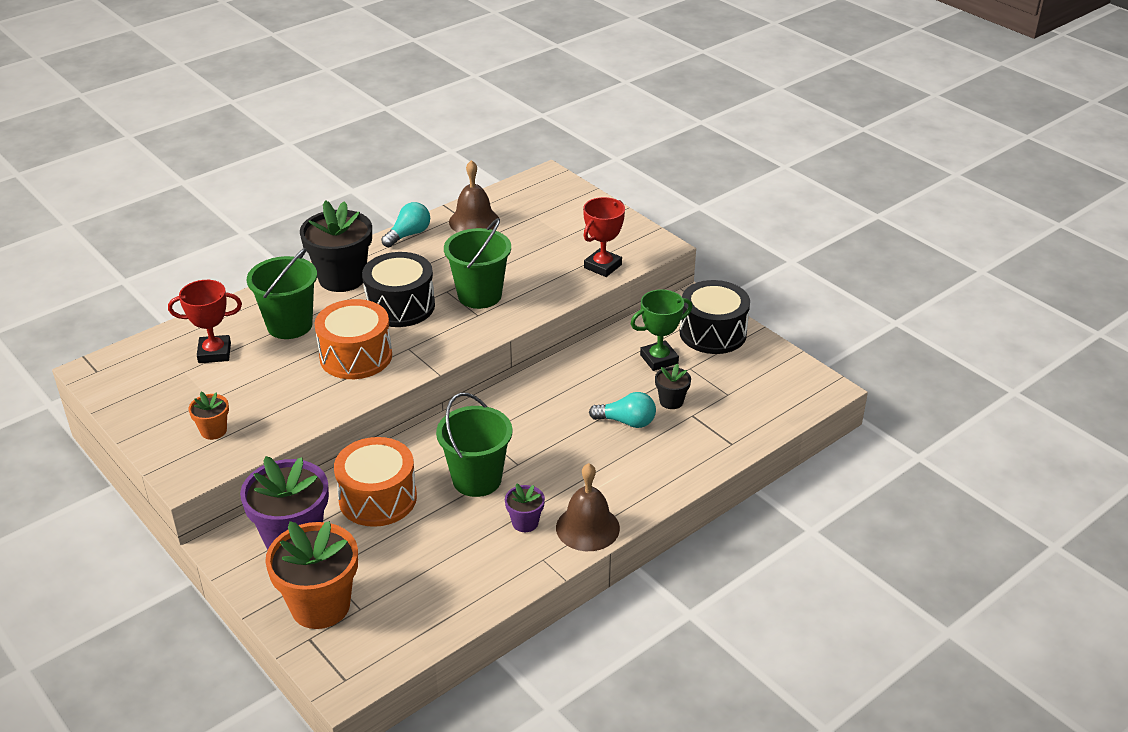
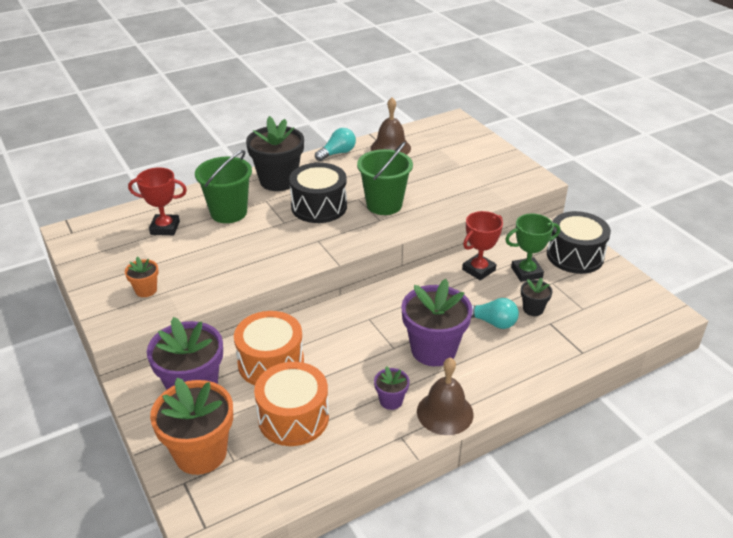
camera: 10 degrees right, 0 degrees up
(356, 356) = (274, 242): orange drum -> orange drum (293, 417)
(477, 479) = (357, 357): green bucket -> none
(564, 461) = (433, 350): none -> purple flower pot
(602, 266) = (488, 191): red trophy -> red trophy (478, 270)

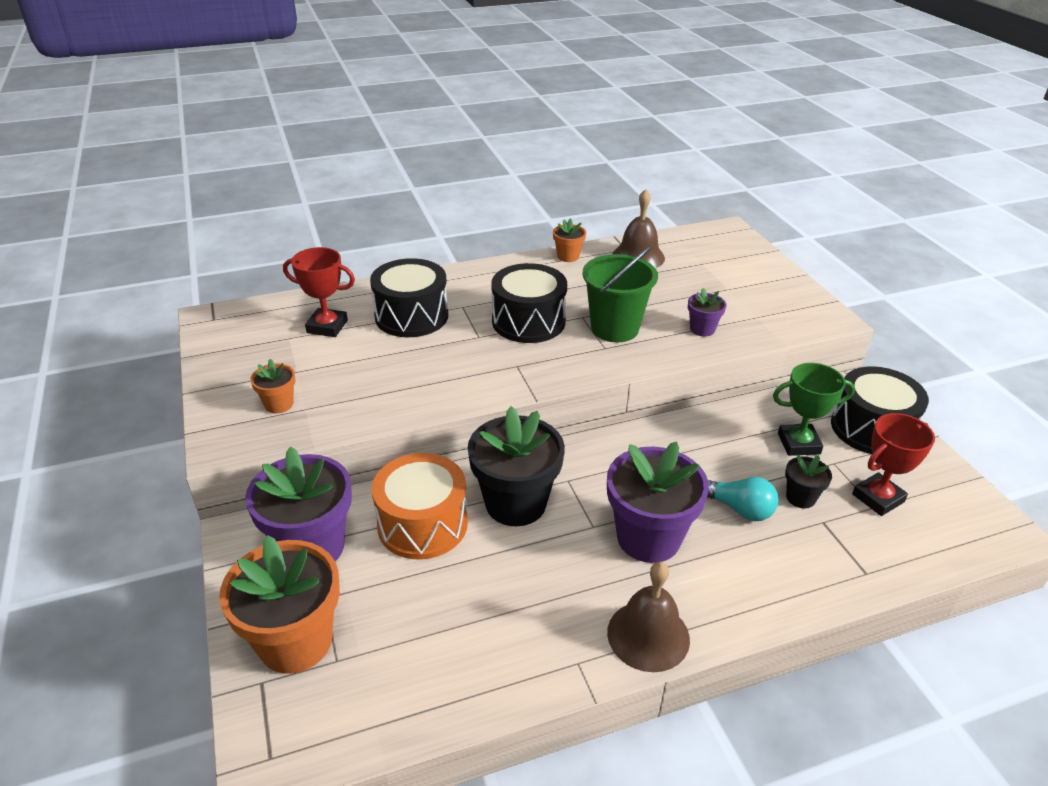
camera: 10 degrees right, 0 degrees up
(228, 212) = (411, 316): green bucket -> black drum
(278, 181) = (484, 283): black flower pot -> black flower pot (515, 503)
(293, 417) = (433, 609): orange drum -> none
(337, 153) = (568, 256): turquoise light bulb -> orange flower pot
(391, 401) = (574, 605): purple flower pot -> purple flower pot (702, 329)
(478, 270) = (731, 431): red trophy -> red trophy (878, 498)

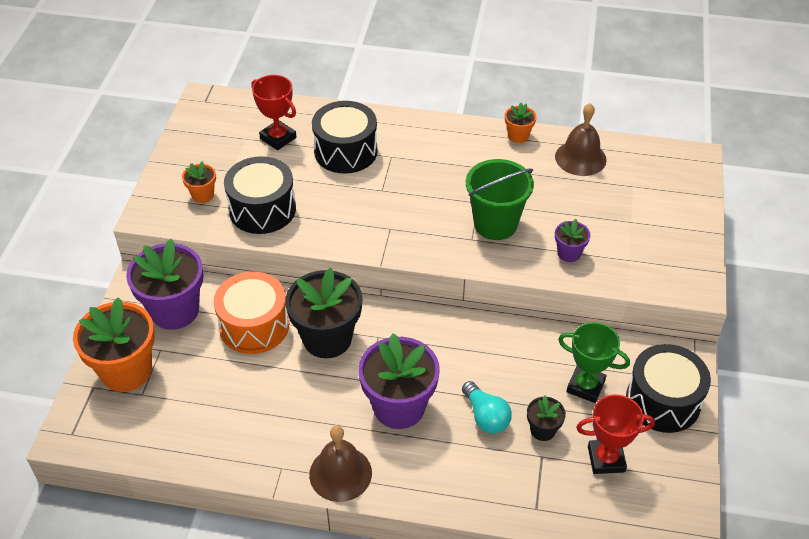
camera: 30 degrees right, 10 degrees up
(528, 321) = (431, 190): black drum -> black drum (262, 209)

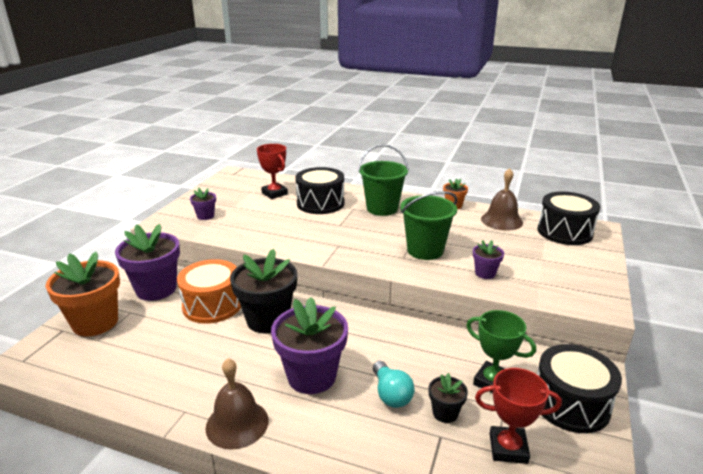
camera: 10 degrees right, 20 degrees down
(203, 195) = (205, 216): orange flower pot -> purple flower pot
(262, 209) = (245, 227): black drum -> black drum (564, 232)
(428, 152) = (382, 208): none -> green bucket

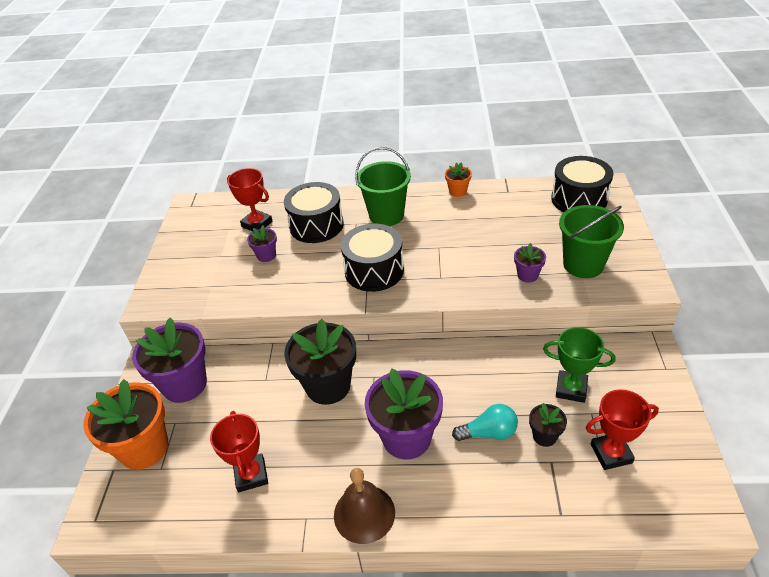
camera: 15 degrees left, 15 degrees up
(162, 365) = (251, 475): none -> red trophy
(205, 216) = (197, 279): purple flower pot -> purple flower pot (266, 255)
(212, 305) = (259, 386): orange drum -> none
(391, 394) = (489, 433): turquoise light bulb -> turquoise light bulb turned 60 degrees counterclockwise
(425, 250) = (457, 262): green bucket -> green bucket (583, 265)
(501, 220) = (514, 200): brown bell -> none
(570, 404) = (644, 390): black drum -> black drum (374, 270)

